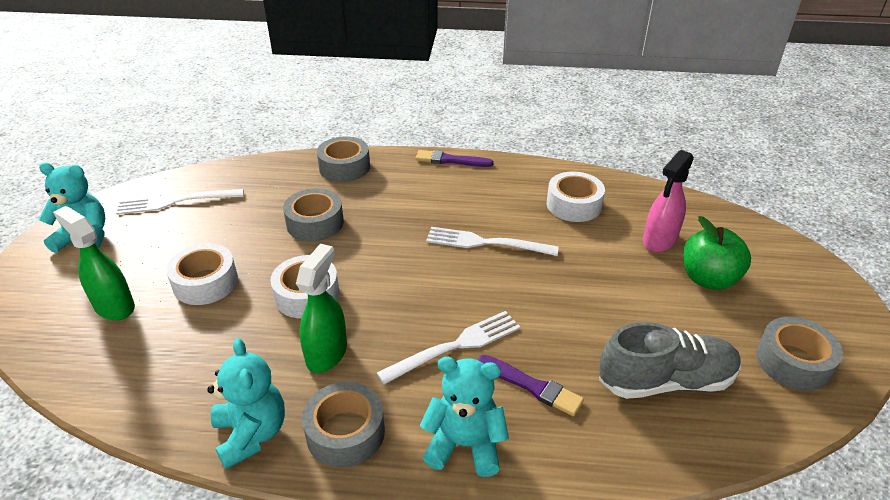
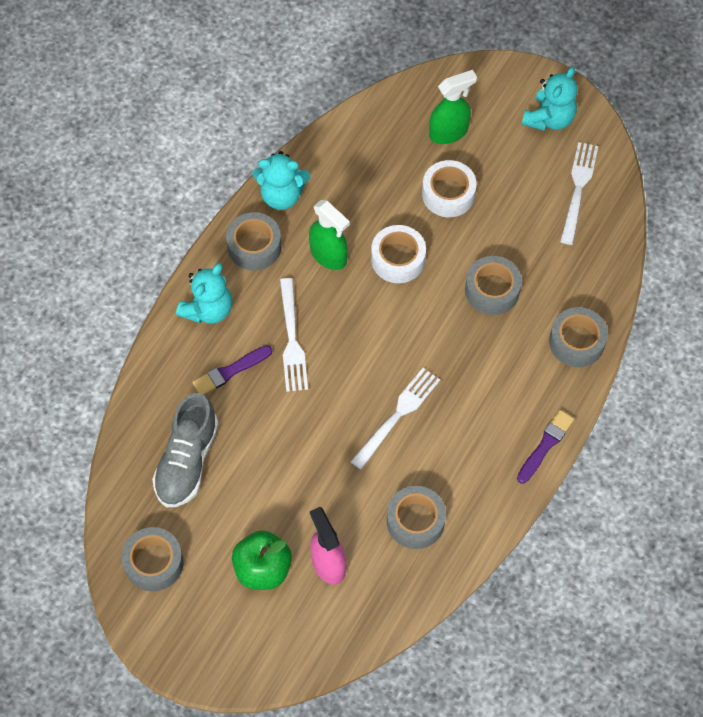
camera: 115 degrees right, 25 degrees up
(574, 205) = (415, 521): white tape -> grey tape

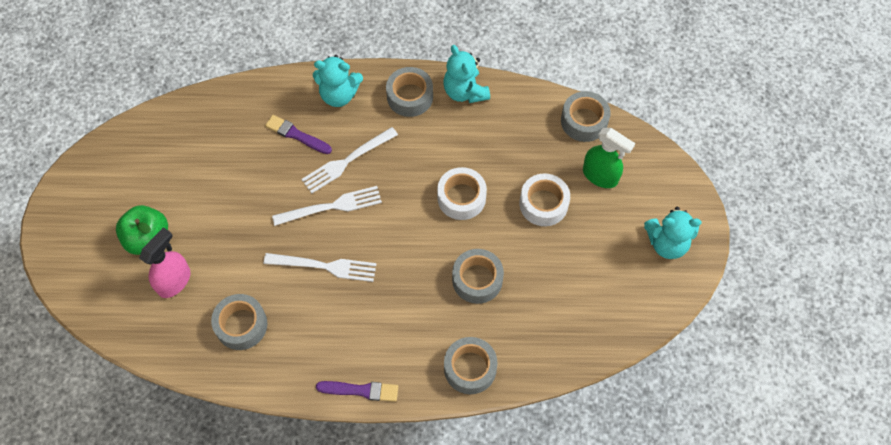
camera: 60 degrees right, 0 degrees up
(154, 562) = (118, 166): grey tape -> grey tape (584, 121)
(187, 460) = (209, 145): grey shoe -> none
(329, 255) = (434, 149): green spray bottle -> none
(578, 188) = (615, 298): white fork -> white fork (332, 206)

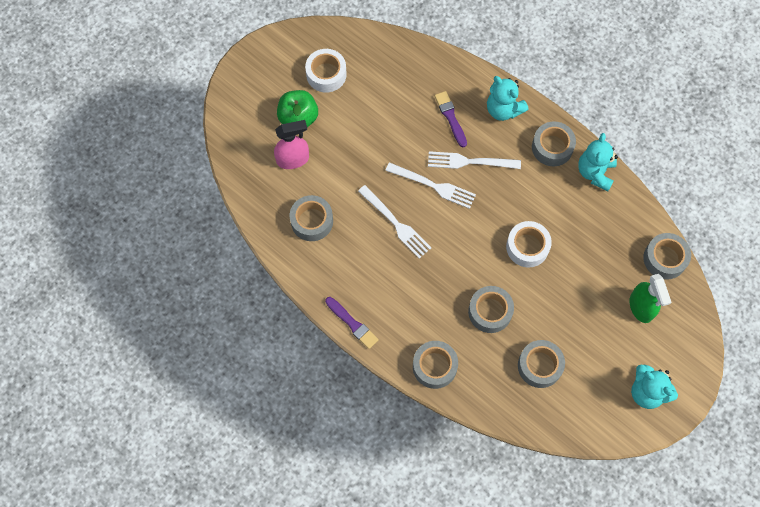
camera: 40 degrees right, 5 degrees up
(543, 204) = (582, 295): white tape -> white tape (326, 74)
(560, 293) = (539, 366): none -> grey tape

